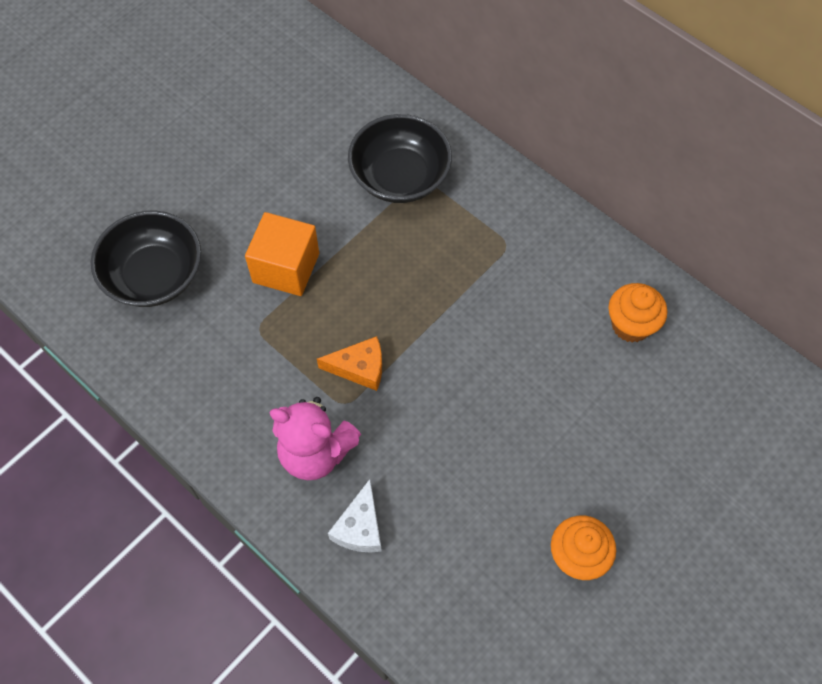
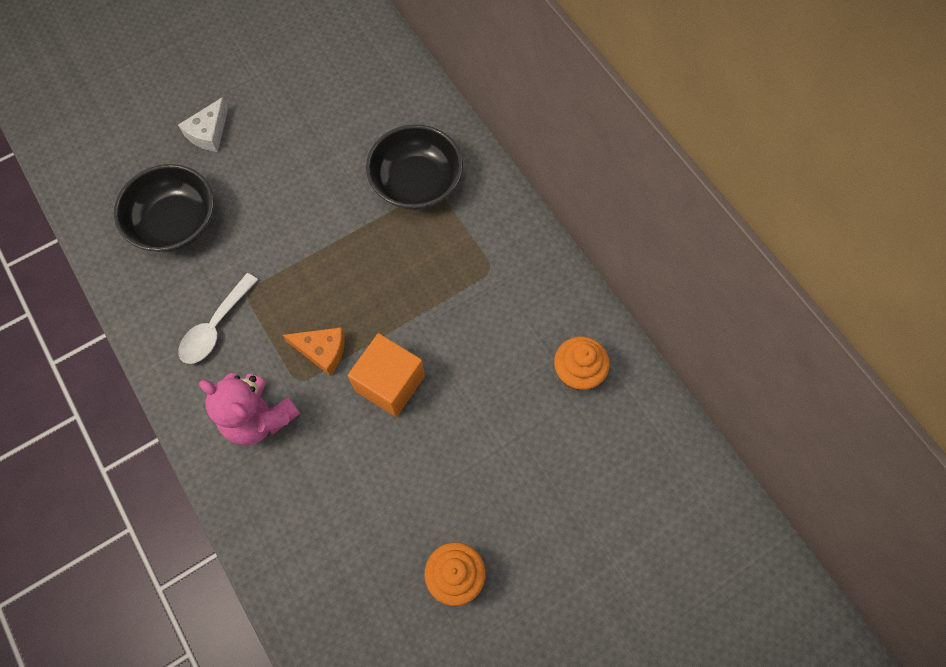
camera: 15 degrees right, 5 degrees up
(236, 371) = (215, 327): none -> white spoon
(286, 268) = (289, 243): orange cube -> orange cube (390, 383)
(360, 527) = (274, 496): white cheese -> white cheese (209, 133)

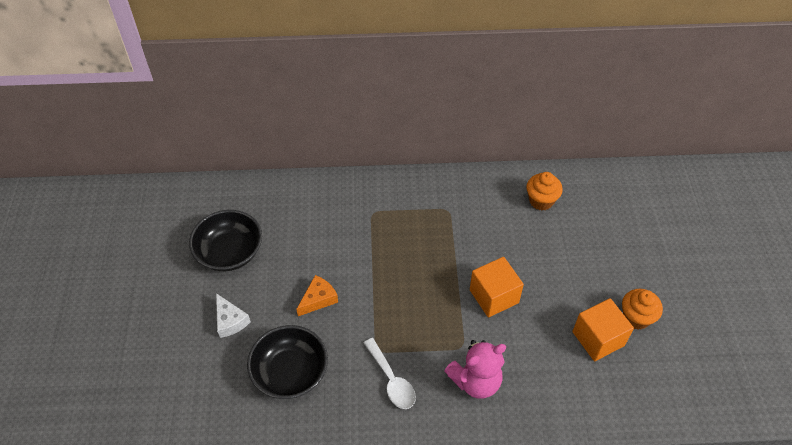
camera: 60 degrees left, 15 degrees down
(322, 351) = (449, 324): orange cheese -> orange cheese (318, 299)
(395, 538) = (598, 338): none -> orange cube
(416, 183) = (361, 219): black bowl -> black bowl (229, 252)

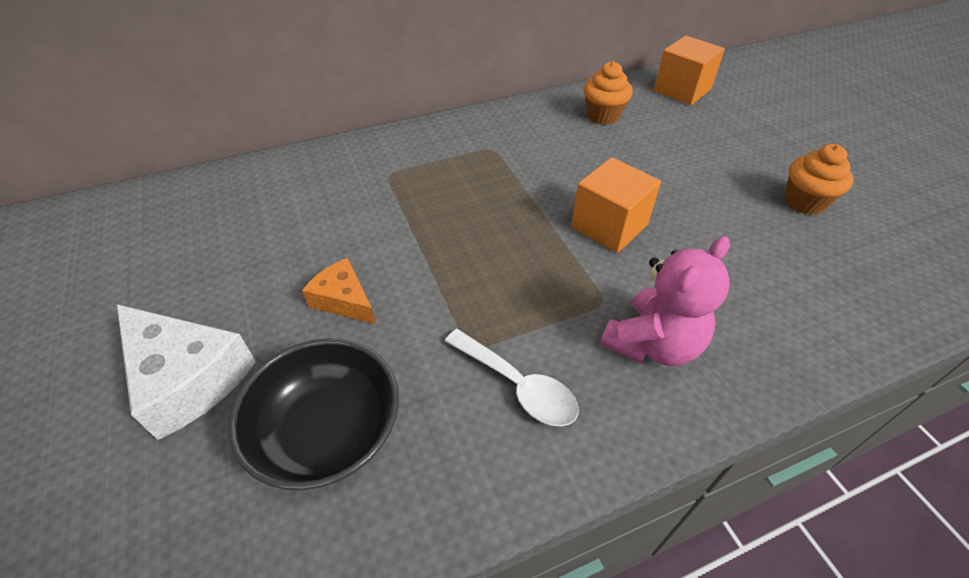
camera: 20 degrees left, 5 degrees down
(229, 252) = (169, 274): black bowl -> none
(230, 321) = (187, 377): white cheese -> white cheese, size x1.70
(318, 299) = (343, 300): orange cheese -> orange cheese turned 75 degrees counterclockwise
(598, 338) = (778, 238): orange cube -> orange cube (682, 90)

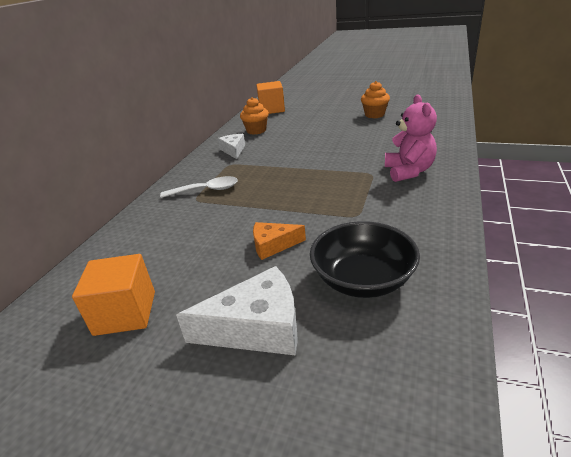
camera: 45 degrees left, 15 degrees down
(518, 385) = (395, 211): white spoon -> white spoon (206, 190)
(529, 130) = (233, 150): none -> white cheese
(609, 226) = (329, 155): orange cube -> orange cube (125, 313)

